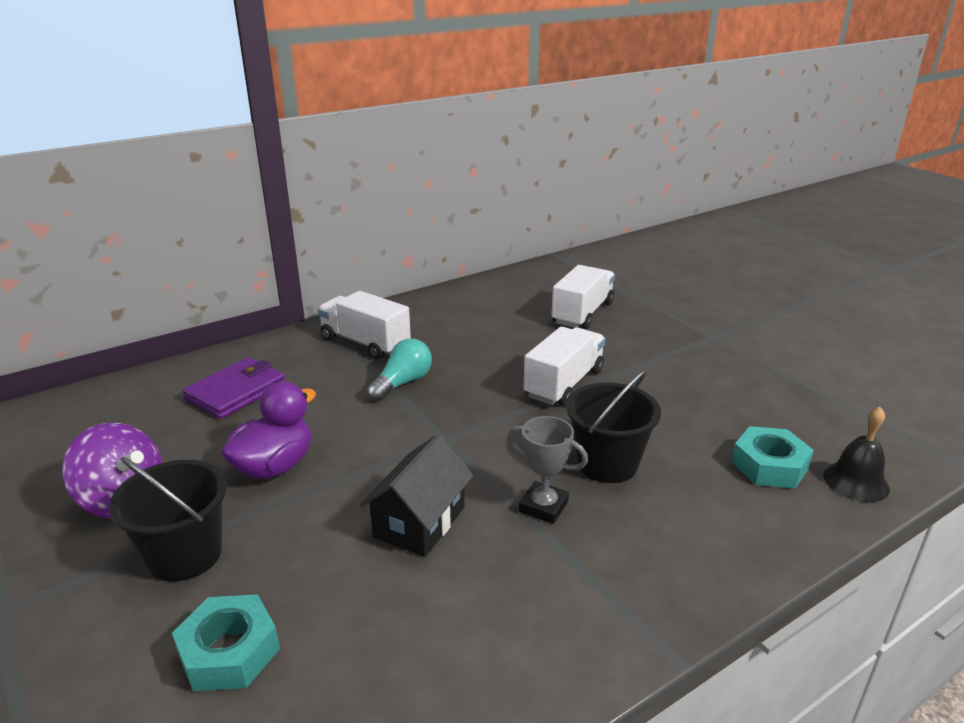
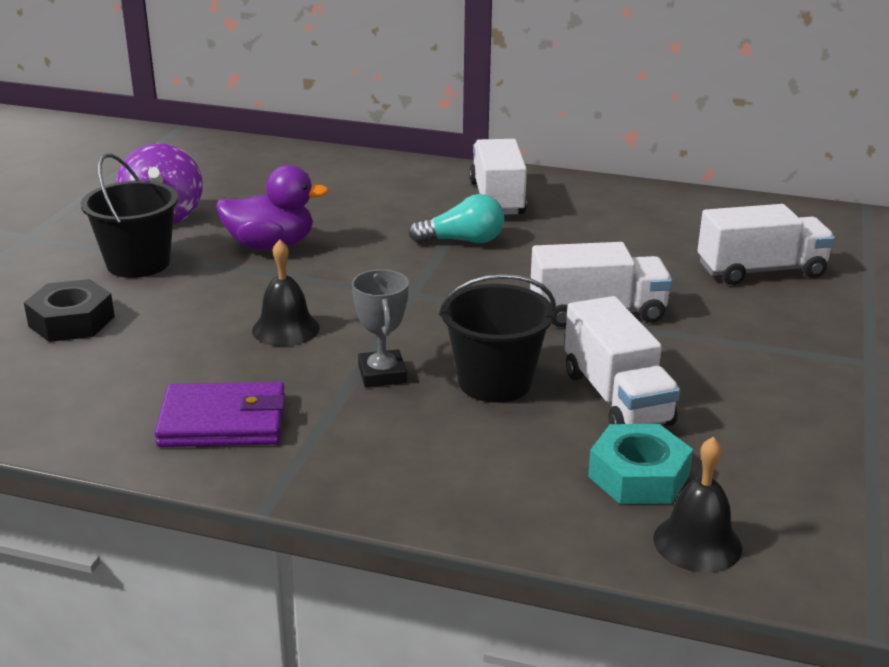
camera: 50 degrees right, 0 degrees up
(229, 651) = (71, 321): turquoise nut -> black nut
(236, 392) = (338, 188): purple wallet -> purple wallet (223, 421)
(419, 522) = (286, 329): black house -> black bell
(673, 428) = (616, 398): none -> white truck

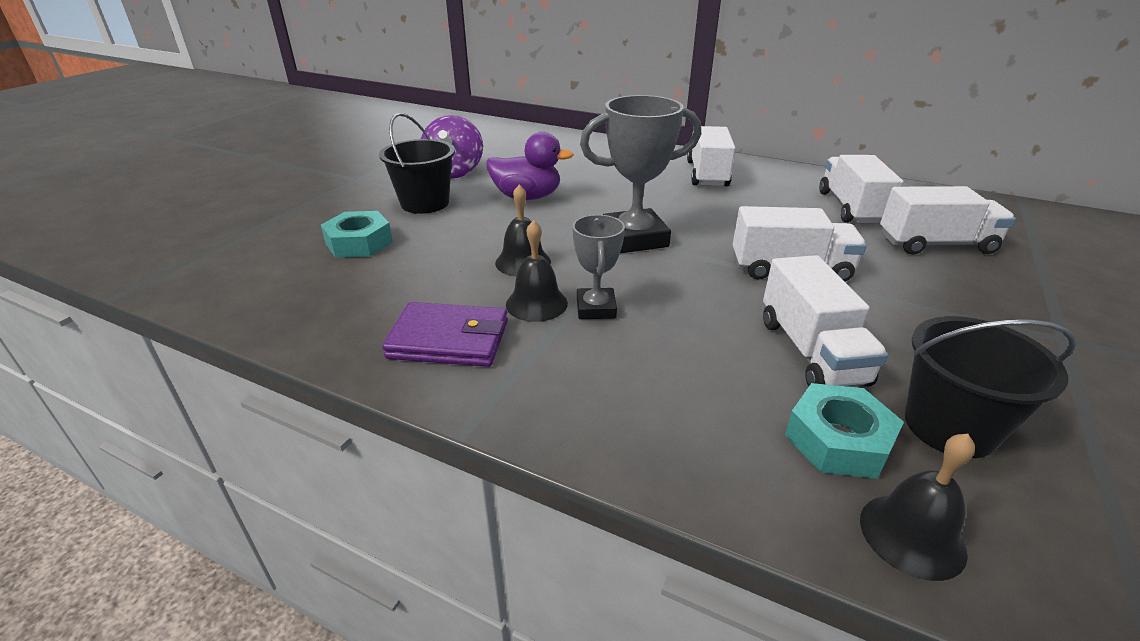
camera: 10 degrees right, 5 degrees up
(71, 321) = (359, 243): black nut -> turquoise nut
(313, 375) = (536, 303): none -> black bell
(415, 289) = (634, 238): none -> grey trophy
(463, 241) = (677, 203): turquoise light bulb -> none
(495, 382) = (696, 325): black bucket -> black bucket (949, 427)
(670, 232) = (851, 208): none -> white truck

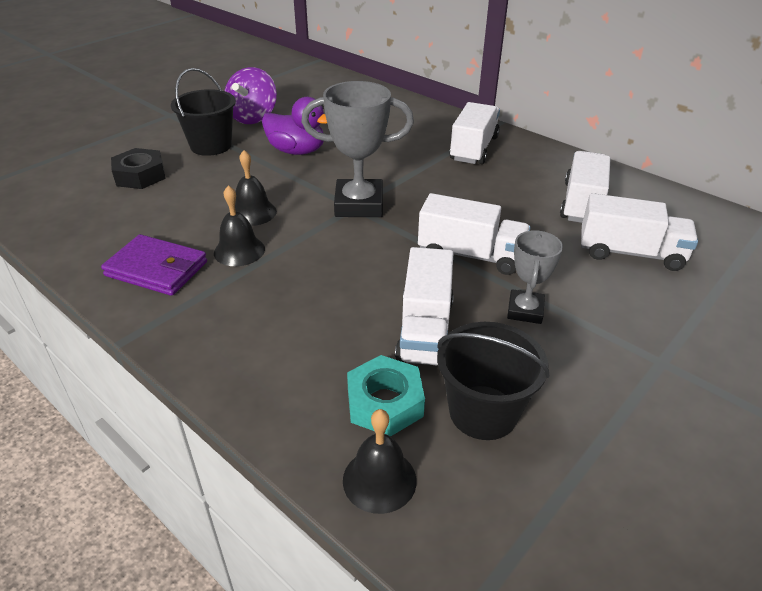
camera: 15 degrees right, 5 degrees up
(359, 243) = (140, 175): turquoise nut -> black nut
(596, 308) = (281, 263): grey trophy -> grey trophy (525, 310)

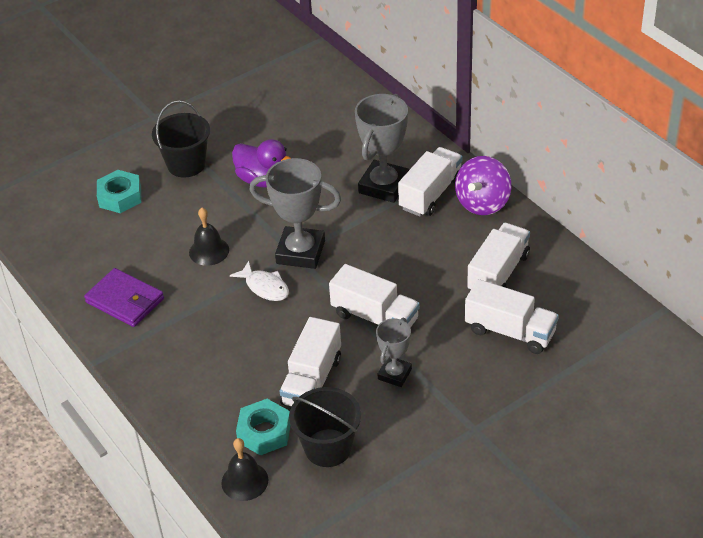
camera: 15 degrees right, 5 degrees up
(140, 175) = (120, 197): black nut -> turquoise nut
(239, 250) = (190, 290): black bell -> none
(253, 117) = (232, 128): purple spinning top -> purple spinning top (482, 203)
(329, 239) = (265, 287): none -> white fish
(423, 146) = (384, 186): none -> grey trophy

